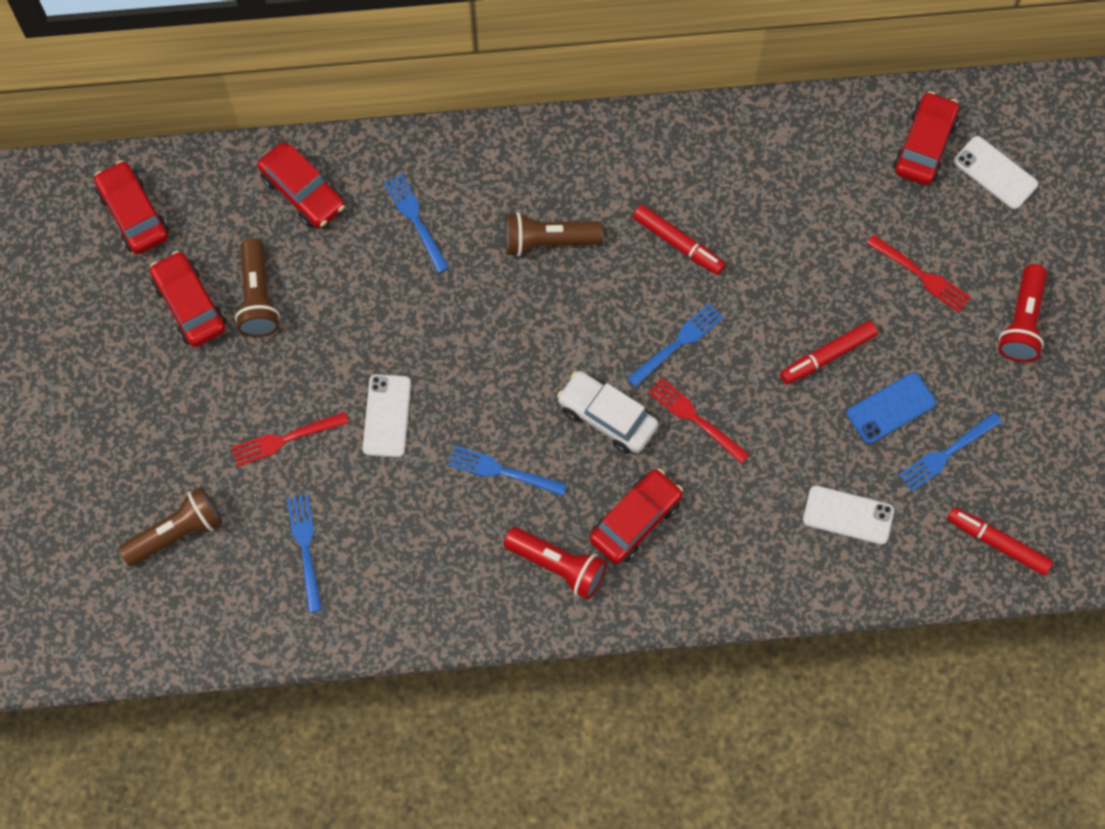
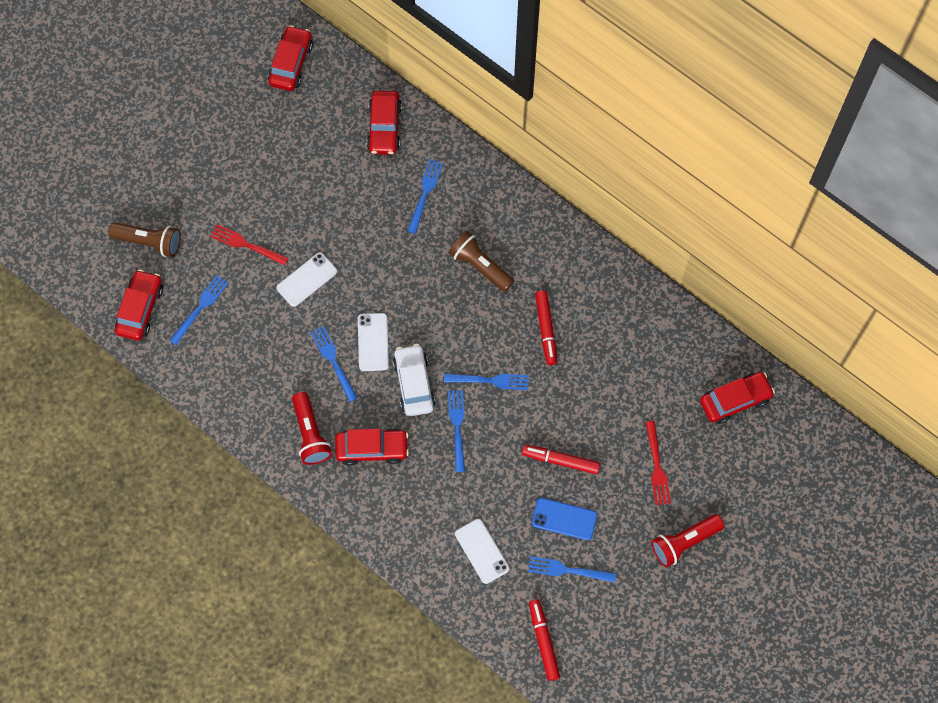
camera: 45 degrees right, 0 degrees up
(190, 305) = (270, 134): red car -> red car (140, 309)
(258, 297) = (307, 161): brown flashlight -> none
(695, 418) = (457, 427): red fork -> blue fork
(995, 173) = (758, 451): white phone -> white phone (373, 342)

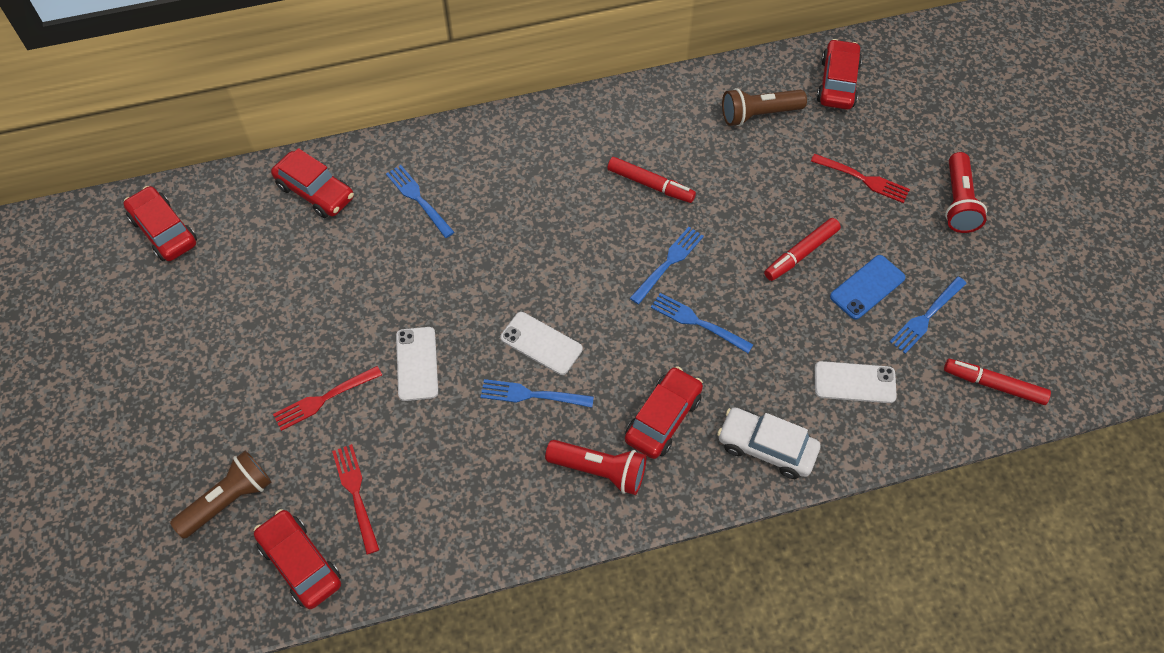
camera: 55 degrees left, 10 degrees down
(200, 307) = (356, 494): blue fork -> red fork
(414, 384) = (618, 333): white car -> white car (766, 448)
(480, 266) = (537, 199): brown flashlight -> brown flashlight (759, 114)

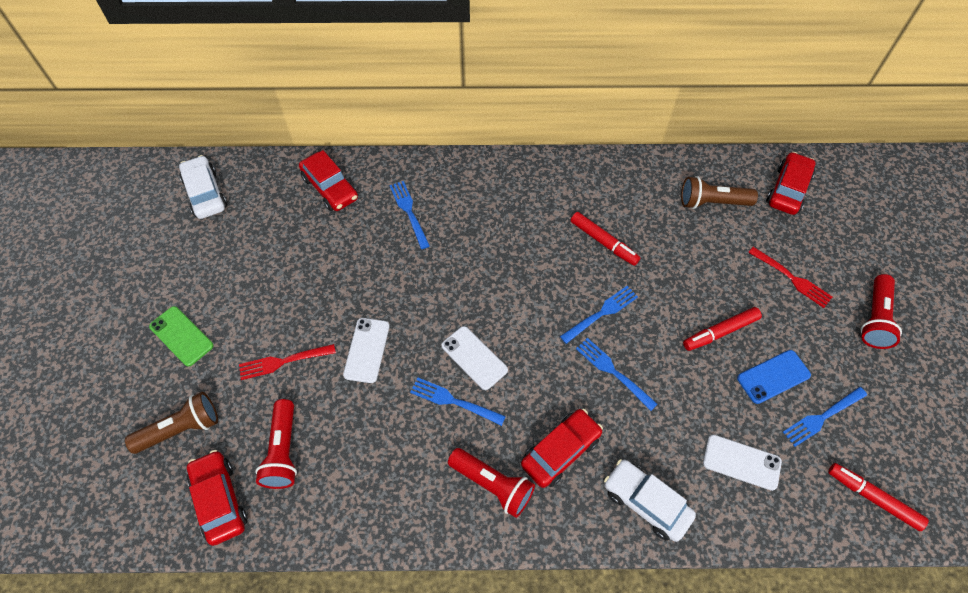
camera: 15 degrees right, 0 degrees up
(164, 231) = (205, 193): red car -> white car
(193, 399) = (181, 336): none -> green phone
(356, 494) = (283, 451): red fork -> red flashlight

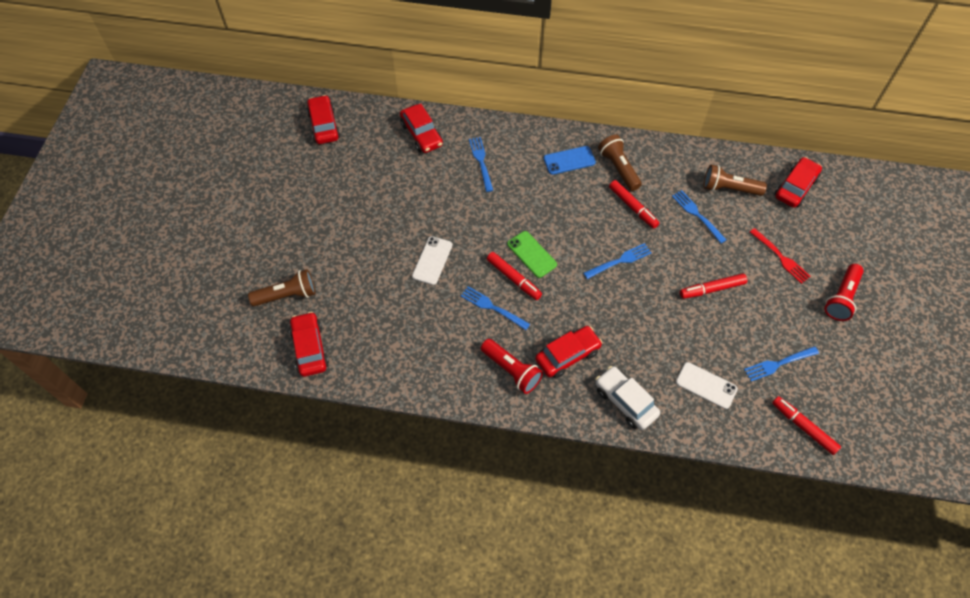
camera: 10 degrees right, 0 degrees up
(181, 336) = (294, 229): green phone -> green phone (531, 254)
(205, 193) = (324, 125): white car -> red car
(283, 361) = (368, 259): red fork -> none
(283, 451) = (360, 322): red flashlight -> none
(474, 358) = (513, 278): white phone -> red marker
(577, 196) = (618, 168): none -> brown flashlight
(613, 372) = (620, 305): blue fork -> blue fork (697, 215)
(773, 376) = (746, 328): blue phone -> blue phone (569, 160)

